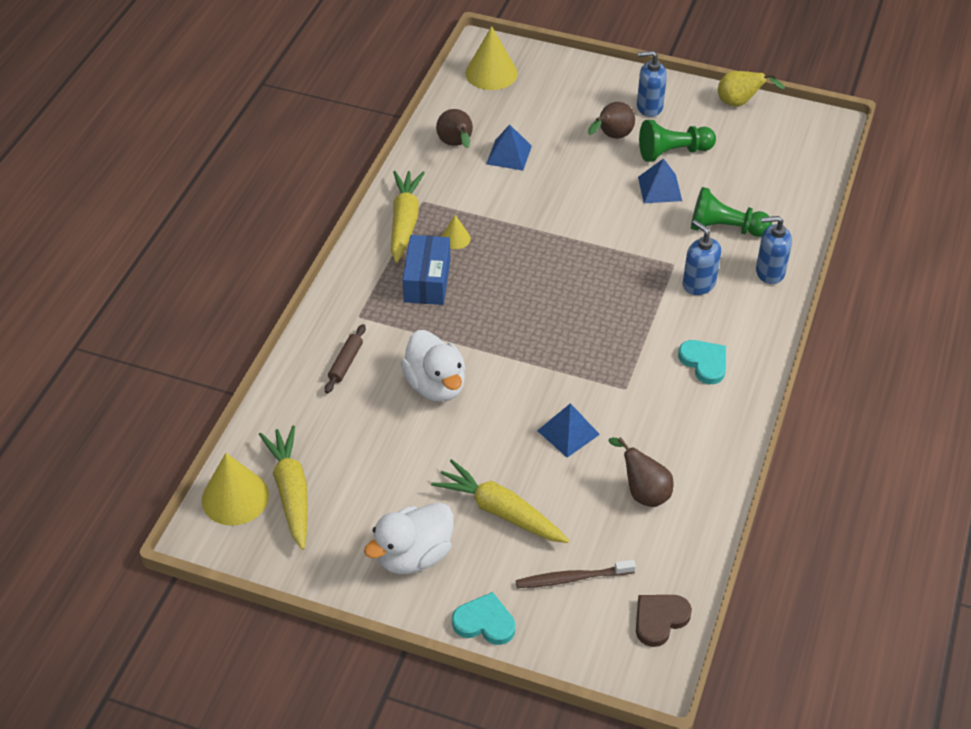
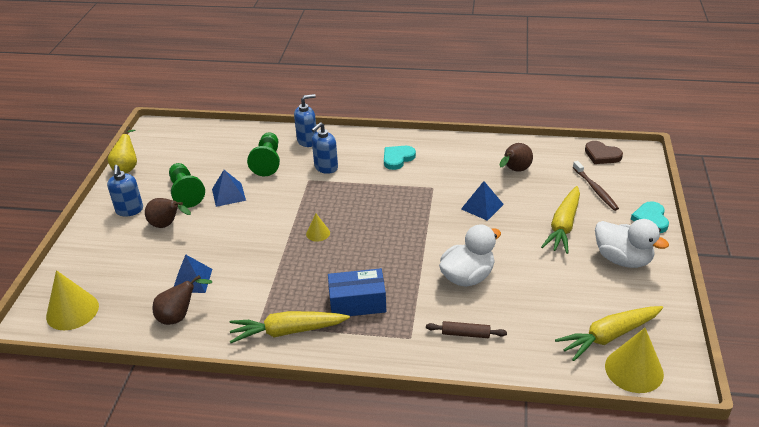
camera: 100 degrees left, 10 degrees down
(455, 238) = (303, 295): yellow cone -> yellow cone (318, 233)
(769, 272) = (307, 141): blue soap dispenser -> blue soap dispenser turned 105 degrees counterclockwise

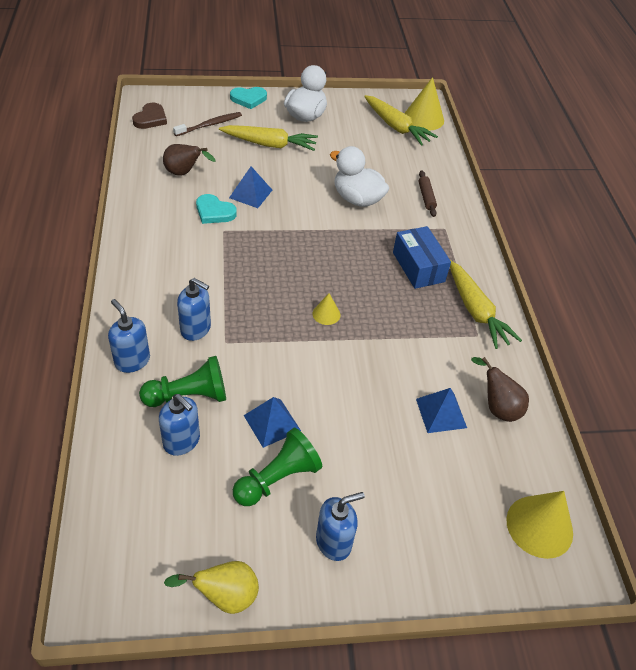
camera: 110 degrees left, 10 degrees up
(167, 225) = (353, 476): brown pear -> none
(234, 157) = (182, 441): none -> blue soap dispenser
(397, 158) = (169, 264): turquoise heart -> turquoise heart (214, 212)

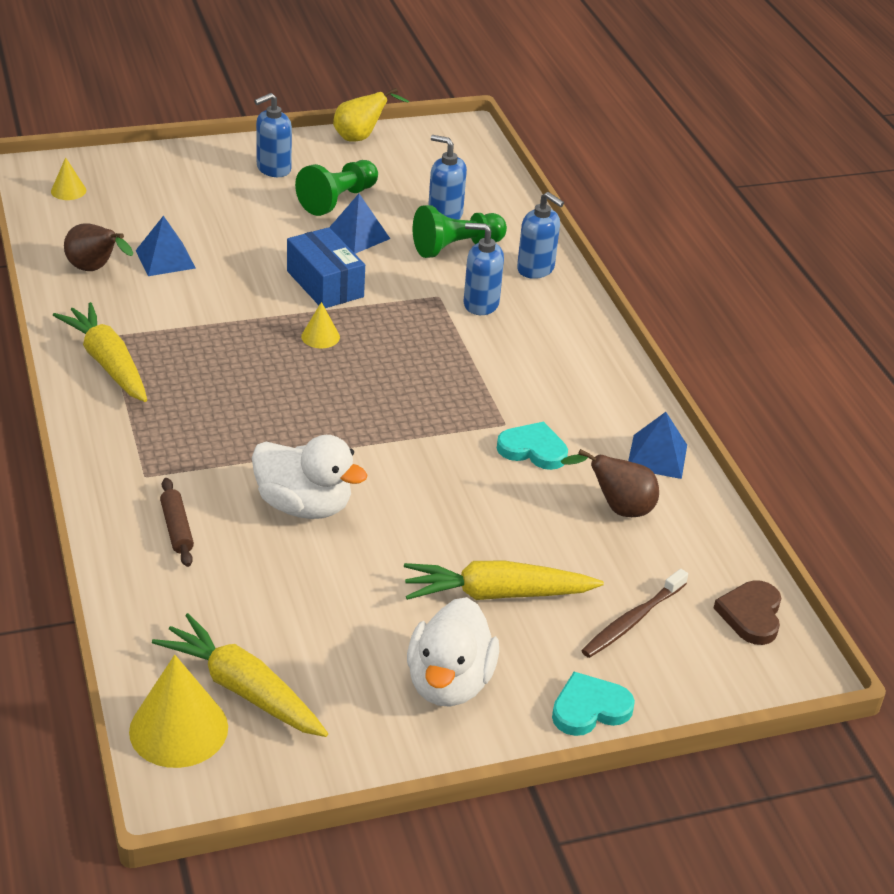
camera: 170 degrees right, 10 degrees down
(250, 194) = (489, 488): blue pyramid -> blue pyramid (657, 456)
(418, 267) = (192, 410): blue box -> blue box (325, 284)
(539, 526) = (68, 191): yellow cone -> yellow cone, size x0.52

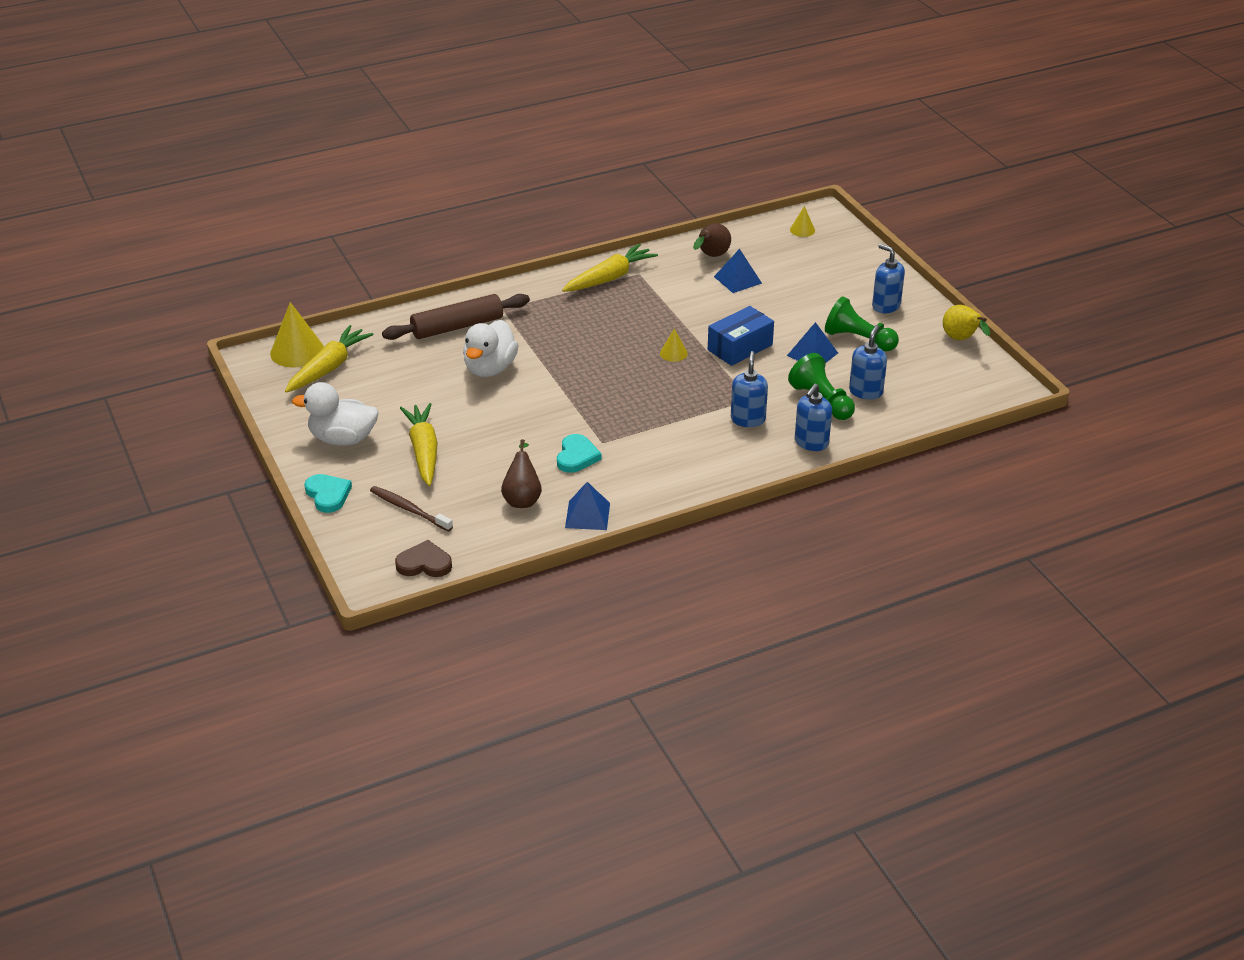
camera: 85 degrees right, 0 degrees up
(177, 528) = (457, 327): brown rolling pin -> brown rolling pin, size x1.96

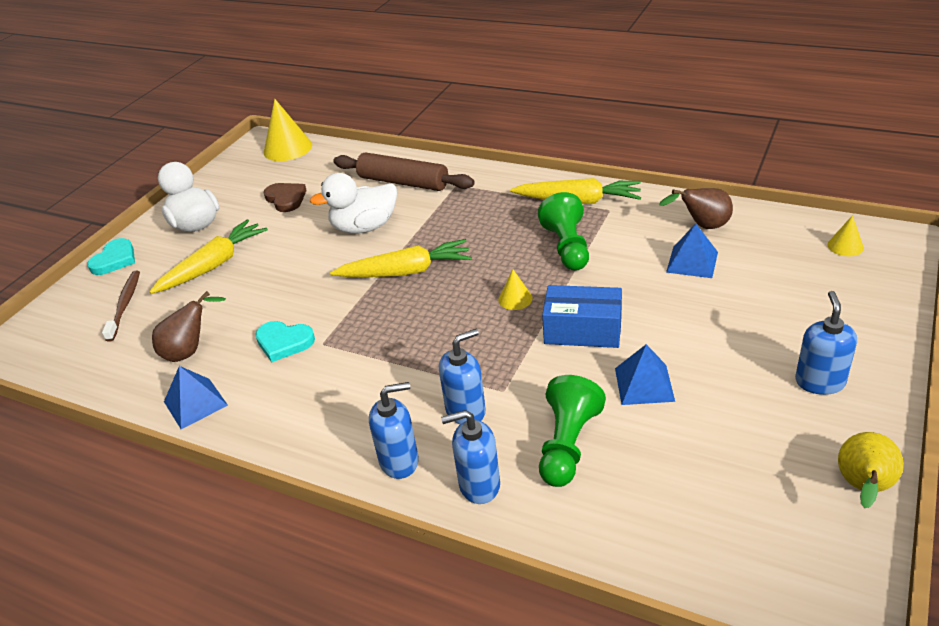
camera: 55 degrees right, 0 degrees up
(329, 367) = (282, 169): yellow carrot -> yellow carrot (406, 272)
(424, 563) = (51, 356): brown heart -> brown heart (286, 199)
(576, 456) = (284, 342): turquoise heart -> turquoise heart turned 45 degrees clockwise
(858, 340) = (722, 401): green pawn -> green pawn (567, 247)
(866, 392) = (633, 469): blue soap dispenser -> blue soap dispenser (399, 461)

